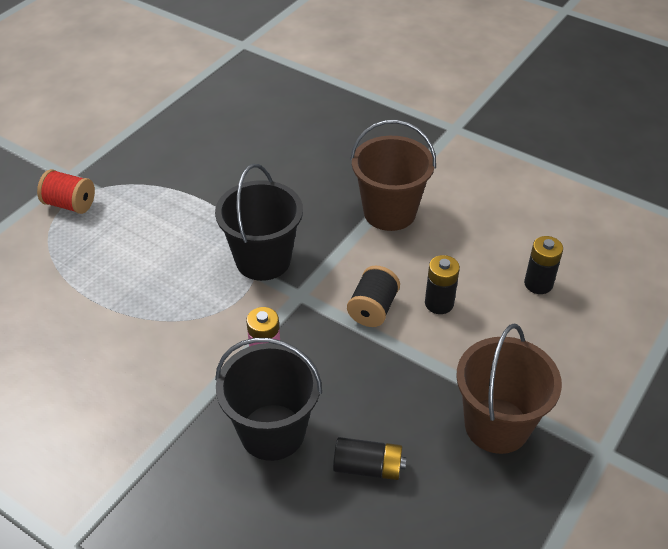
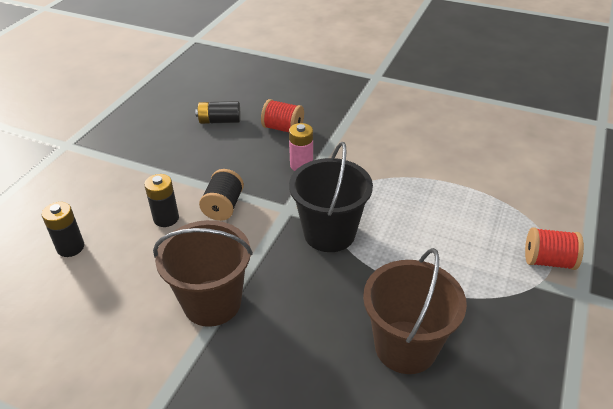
camera: 170 degrees right, 5 degrees down
(272, 432) = (283, 128): black bucket -> red spool
(496, 425) = (134, 149): brown bucket -> brown bucket (405, 347)

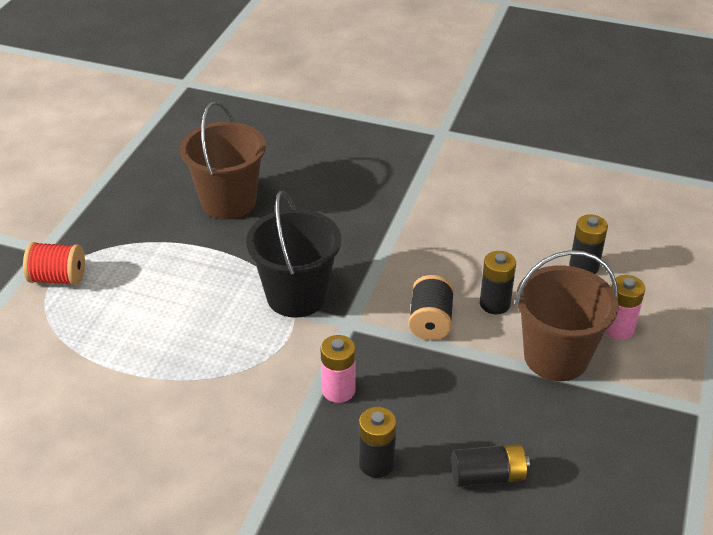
camera: 175 degrees right, 0 degrees up
(82, 195) = (618, 328): none -> pink battery
(212, 302) = (409, 225): brown bucket -> brown bucket (556, 357)
(283, 128) = (376, 463): red spool -> black battery

